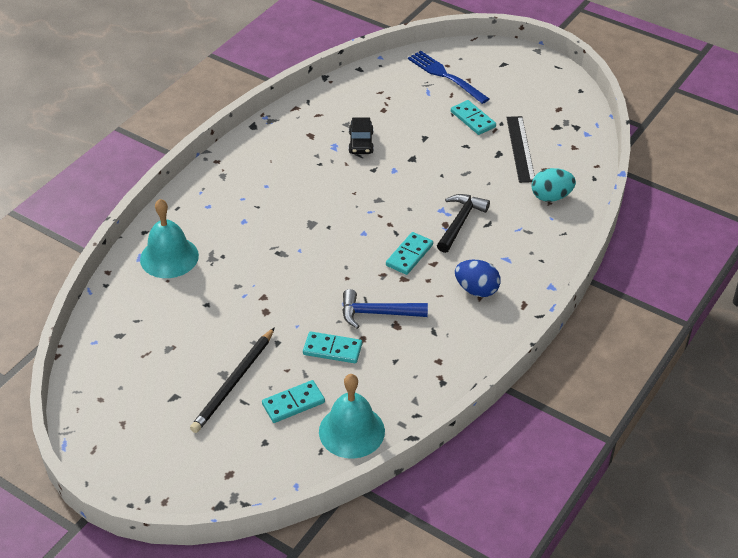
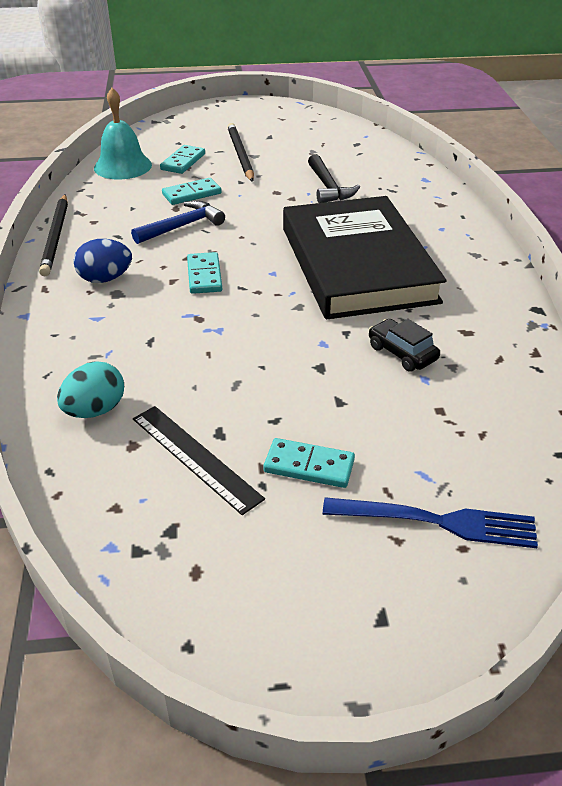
camera: 140 degrees right, 5 degrees down
(169, 257) = (405, 188): turquoise bell -> none
(303, 209) = (357, 264): none -> black book
(460, 222) = (183, 327): black hammer -> black hammer (328, 187)
(481, 357) = (56, 237): none -> black pencil

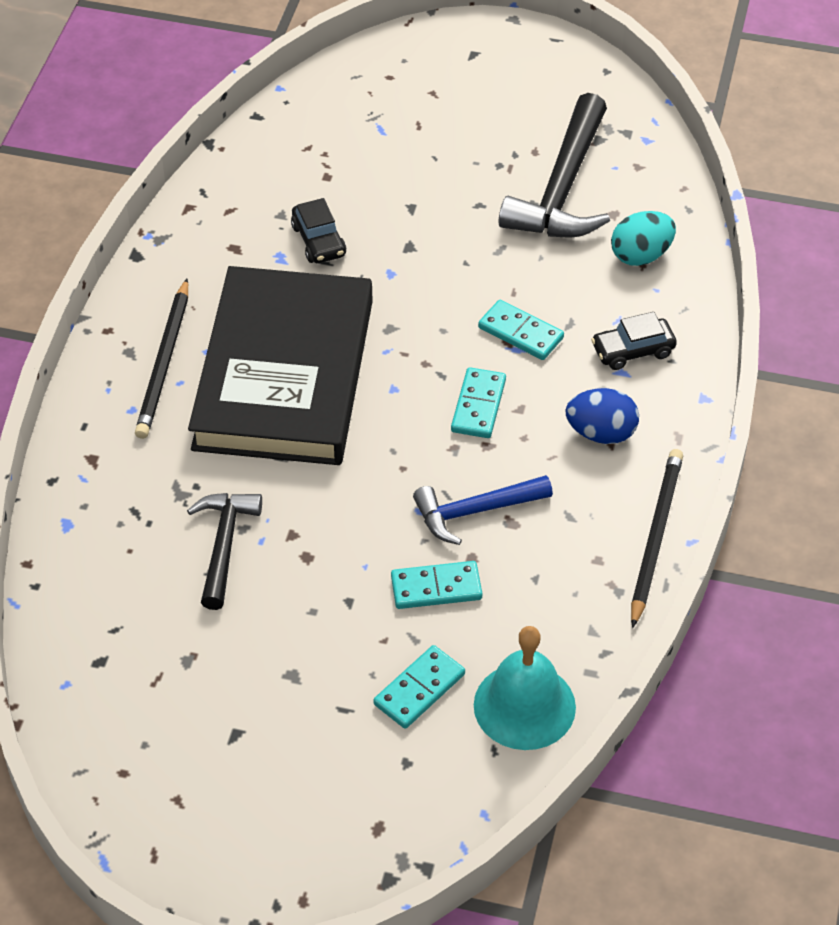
camera: 160 degrees left, 10 degrees up
(90, 333) = (633, 351): none -> black car
(195, 457) = (562, 189): black ruler -> black hammer
(240, 155) = (314, 684): black pencil -> black pencil (164, 363)
(309, 466) = (470, 158): turquoise domino -> turquoise domino (520, 333)
(437, 521) = (395, 96): blue fork -> none

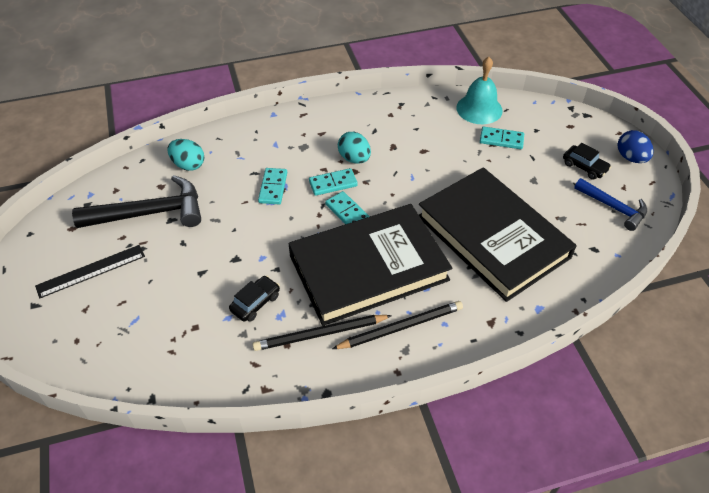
camera: 120 degrees left, 0 degrees up
(224, 545) = (492, 237): black hammer -> black book
(436, 587) = (448, 155): turquoise domino -> turquoise domino (347, 212)
(474, 511) = (397, 160): blue hammer -> blue hammer (613, 208)
(493, 110) = (91, 271): none -> black ruler
(517, 457) = (354, 159): none -> turquoise egg
(601, 433) = (319, 137): blue egg -> blue egg (631, 158)
(633, 351) = (258, 145): black car -> black car (584, 167)
(655, 537) = (364, 103): black pencil -> black pencil (320, 334)

